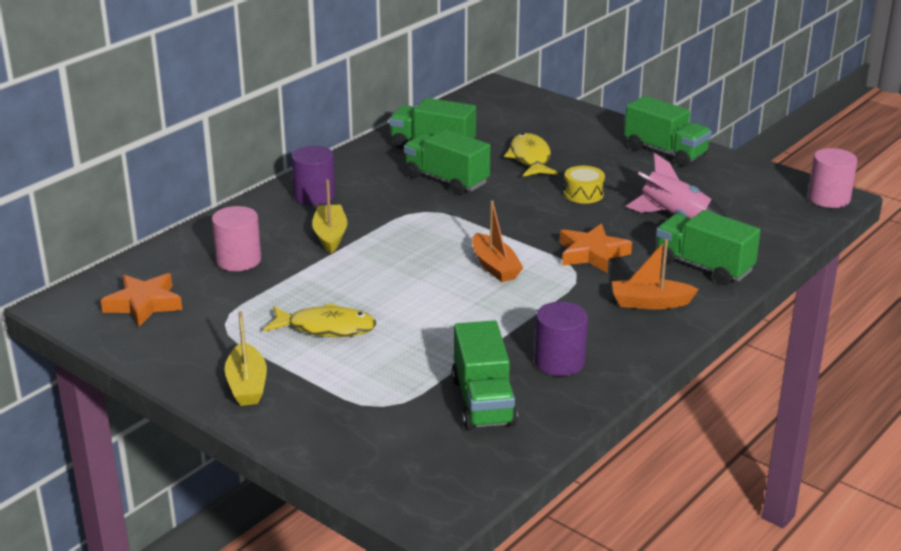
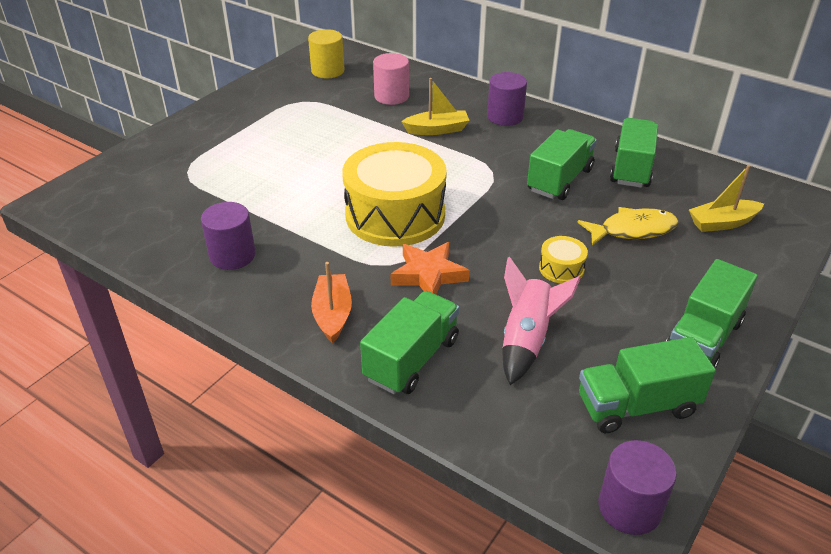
camera: 85 degrees right, 10 degrees up
(144, 304) = (327, 71): orange star -> yellow cylinder
(247, 385) = (223, 117): yellow boat -> yellow boat (722, 223)
(326, 328) = (294, 140): yellow fish -> none
(483, 401) = (181, 217): green truck -> green truck (637, 406)
(495, 267) = (395, 215): orange boat -> yellow drum
(829, 198) = (629, 507): pink cylinder -> purple cylinder

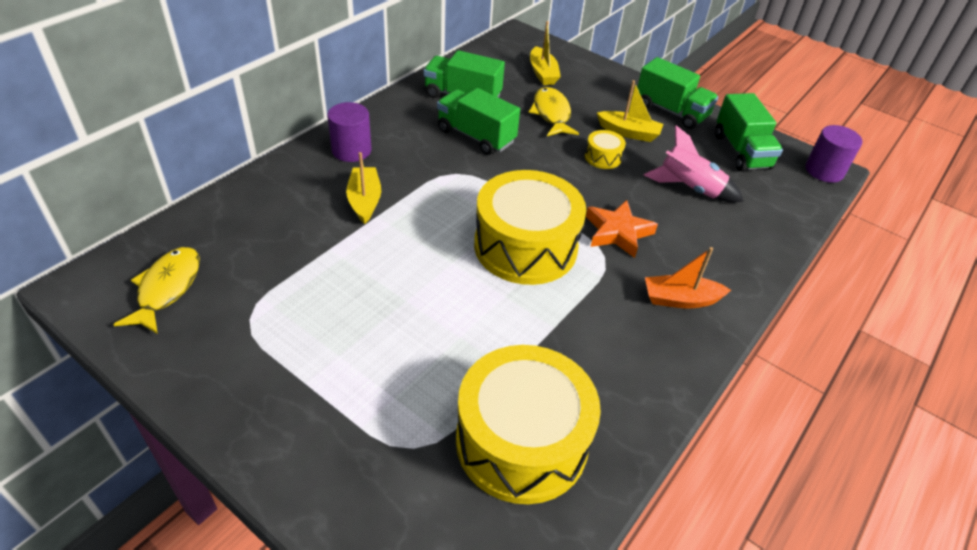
camera: 90 degrees left, 5 degrees up
(183, 217) = (521, 441): none -> yellow drum
(232, 255) = (598, 382): purple cylinder -> none
(327, 71) = (167, 288): yellow cylinder -> yellow fish
(391, 96) = (271, 230): pink cylinder -> none
(412, 359) = (725, 252): green truck -> none
(625, 292) = (629, 133): none -> yellow boat

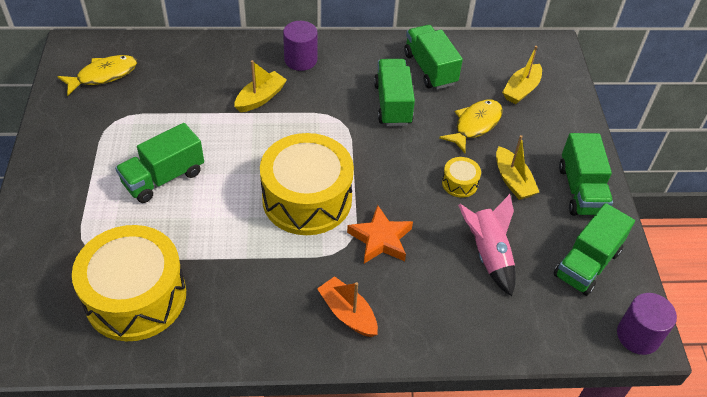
camera: 50 degrees right, 5 degrees up
(382, 326) = (164, 178): none -> green truck

